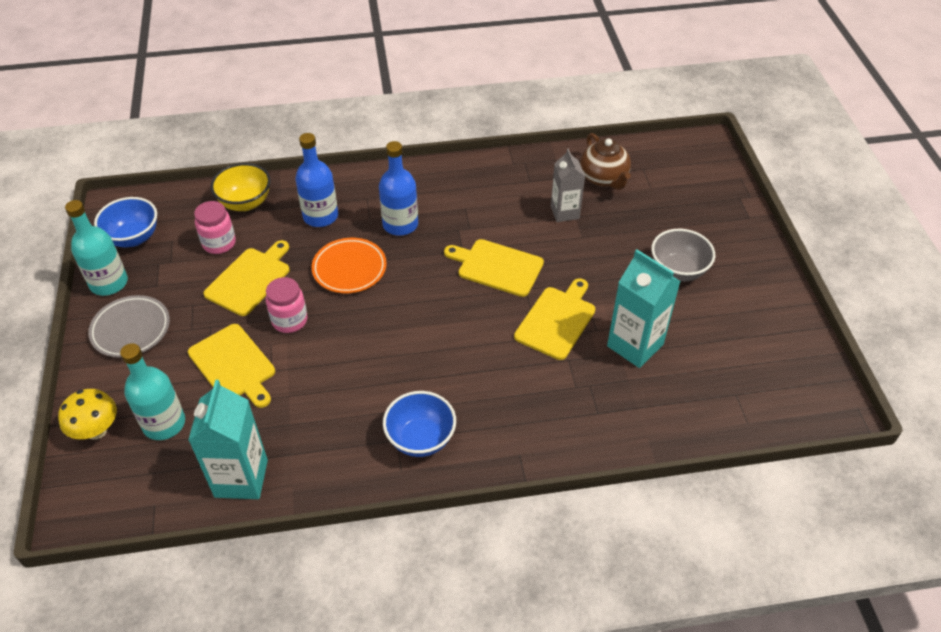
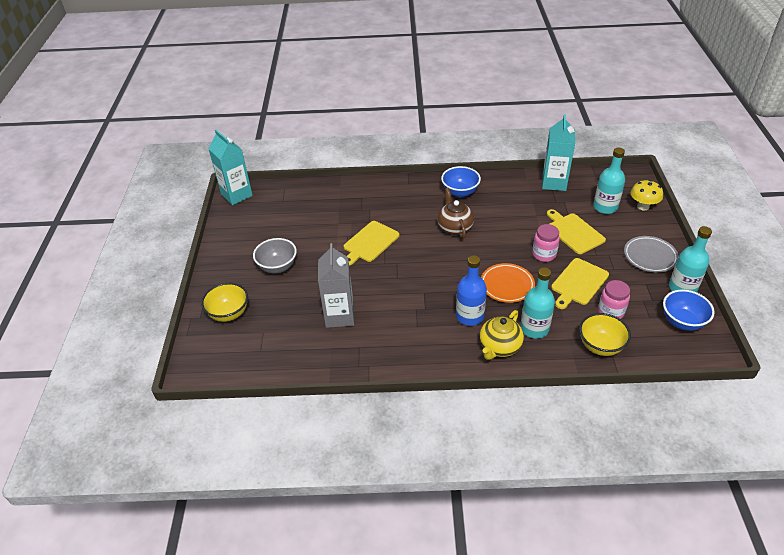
camera: 170 degrees left, 5 degrees down
(320, 216) = (534, 328): blue bottle -> turquoise bottle
(365, 193) = (499, 347): none -> yellow teapot
(497, 267) = (401, 278): yellow cutting board -> none
(565, 212) = (339, 316): grey carton -> grey carton, size x1.51
(604, 178) = (297, 344): brown teapot -> brown teapot (454, 227)
(635, 345) = (327, 226): turquoise carton -> turquoise carton (236, 195)
(706, 205) = (229, 313): none -> yellow bowl

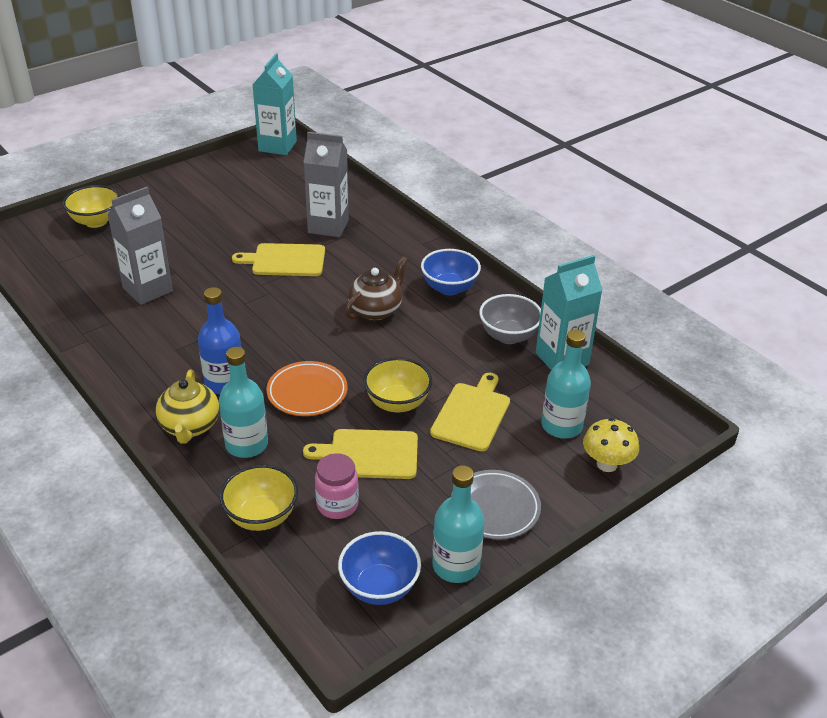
camera: 50 degrees right, 5 degrees down
(277, 267) = (189, 219): grey bowl -> grey bowl (508, 336)
(352, 211) = (328, 226): none -> grey carton
(499, 347) = (190, 426): yellow teapot -> yellow teapot turned 90 degrees counterclockwise
(544, 254) = (397, 403): pink jar -> yellow bowl

